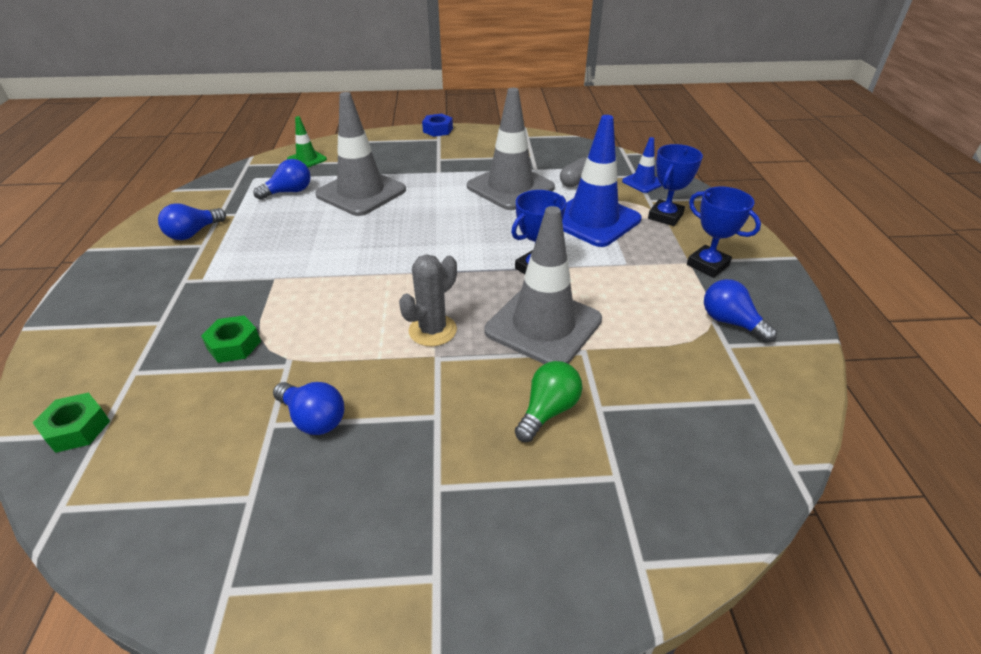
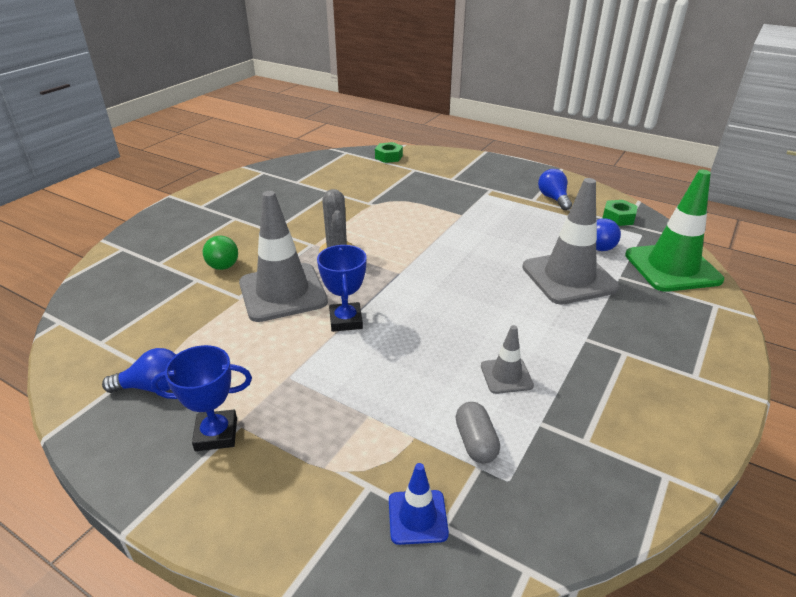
camera: 125 degrees right, 5 degrees down
(234, 345) = (404, 193): green nut -> green nut (618, 218)
(307, 159) = (672, 267): green traffic cone -> green traffic cone, size x2.06
(313, 418) = (319, 201): blue light bulb -> none
(438, 130) = (731, 388): blue nut -> none
(510, 187) = (506, 376): grey traffic cone -> grey traffic cone, size x0.48
(593, 220) = (379, 401): blue traffic cone -> none
(665, 216) = (322, 471): blue trophy -> none

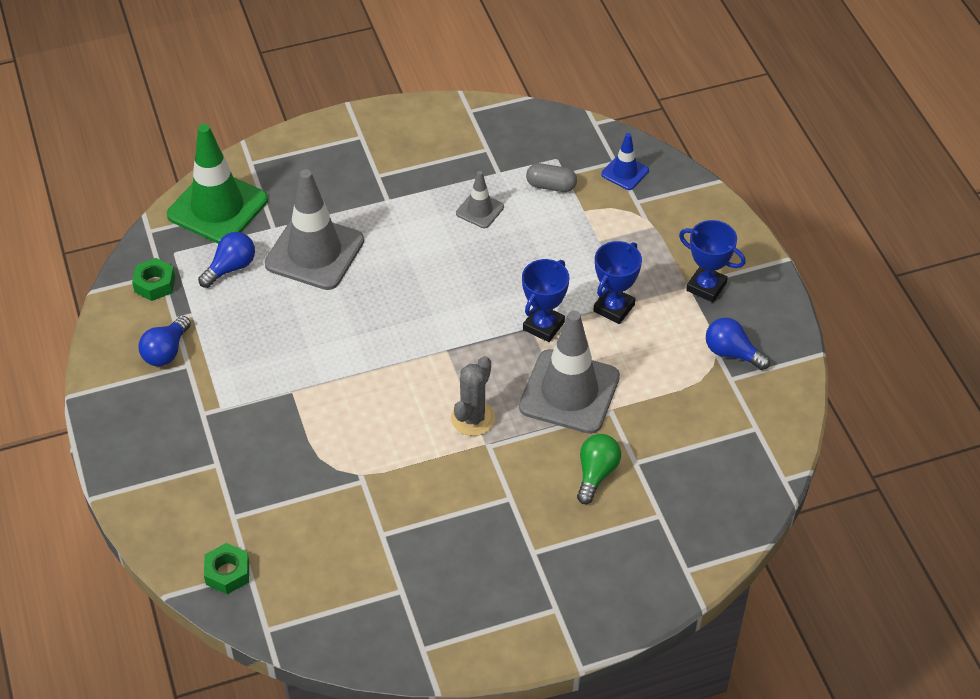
camera: 140 degrees left, 15 degrees up
(298, 364) = (614, 308): none -> blue trophy
(475, 442) = (551, 186): grey capsule -> grey capsule turned 75 degrees clockwise

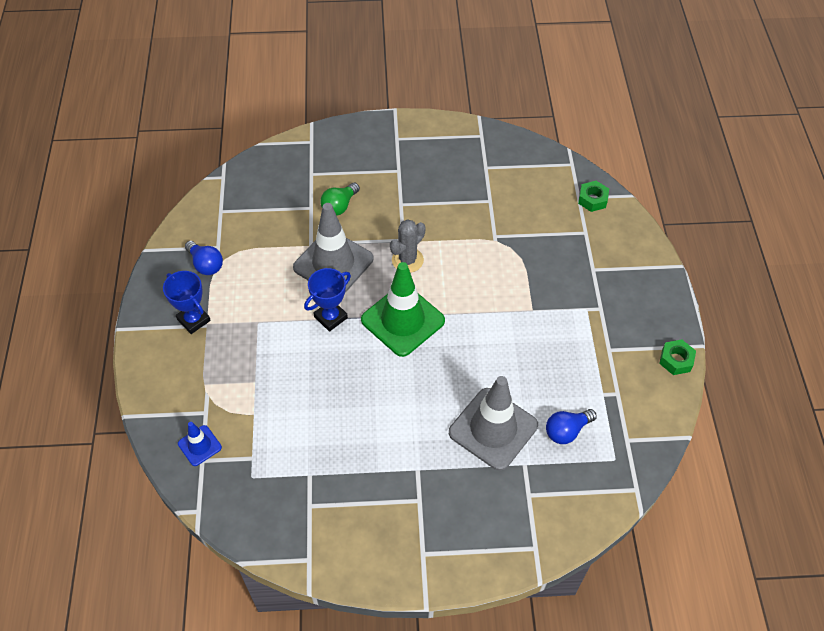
camera: 165 degrees left, 5 degrees up
(155, 284) = (633, 430): green nut -> green nut (676, 360)
(166, 351) = (625, 365): blue light bulb -> none
(217, 207) = (572, 500): green traffic cone -> green traffic cone (403, 320)
(480, 210) = (340, 437): grey traffic cone -> none
(551, 186) = (269, 447): grey capsule -> none
(614, 308) = (271, 319): blue trophy -> none

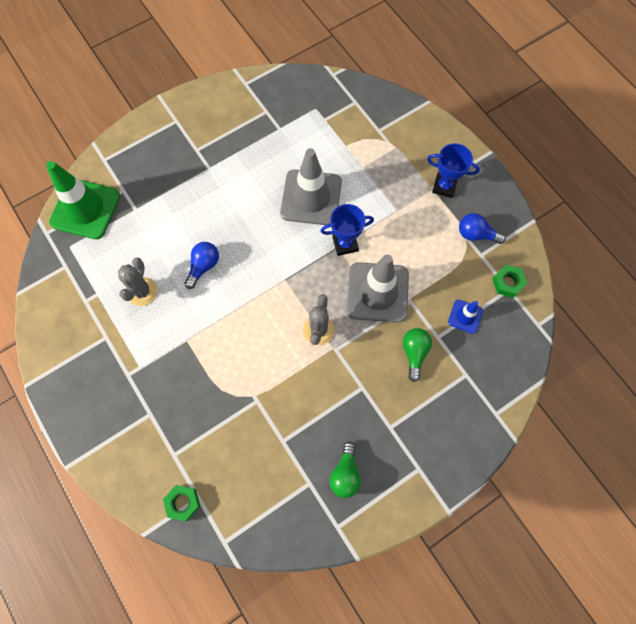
camera: 150 degrees right, 15 degrees up
(199, 445) = (364, 109): blue traffic cone -> blue traffic cone (465, 316)
(330, 317) = (345, 244): blue trophy -> blue trophy turned 60 degrees clockwise
(403, 320) = (287, 272): green traffic cone -> green traffic cone (85, 209)
(454, 160) = (345, 474): none -> green light bulb
(493, 429) = (170, 222): grey traffic cone -> grey traffic cone (311, 198)
(555, 373) = (142, 291): none -> grey cactus
(566, 431) = (114, 249): blue light bulb -> blue light bulb (203, 266)
(676, 360) = (45, 357): green nut -> green nut (507, 283)

